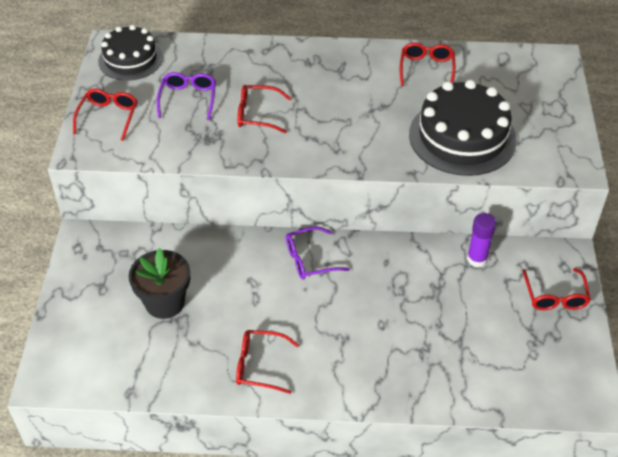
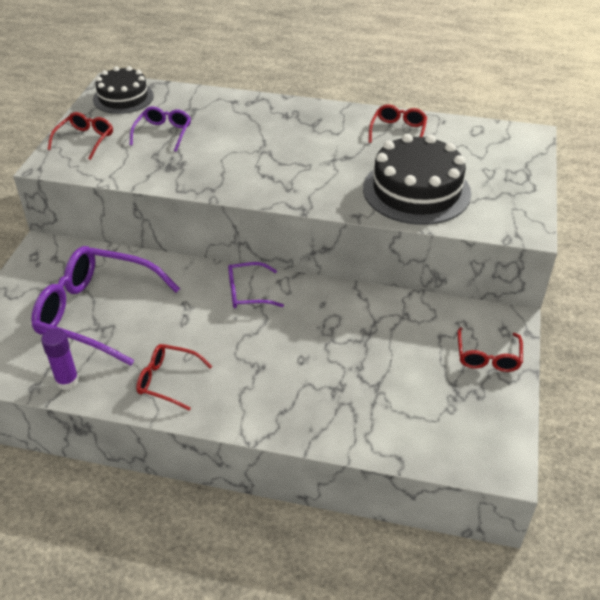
camera: 10 degrees right, 5 degrees down
(165, 302) = (96, 312): black flower pot -> purple glasses
(257, 114) = (222, 152): red glasses -> none
(477, 259) = (415, 312): purple glue stick -> purple glue stick (67, 381)

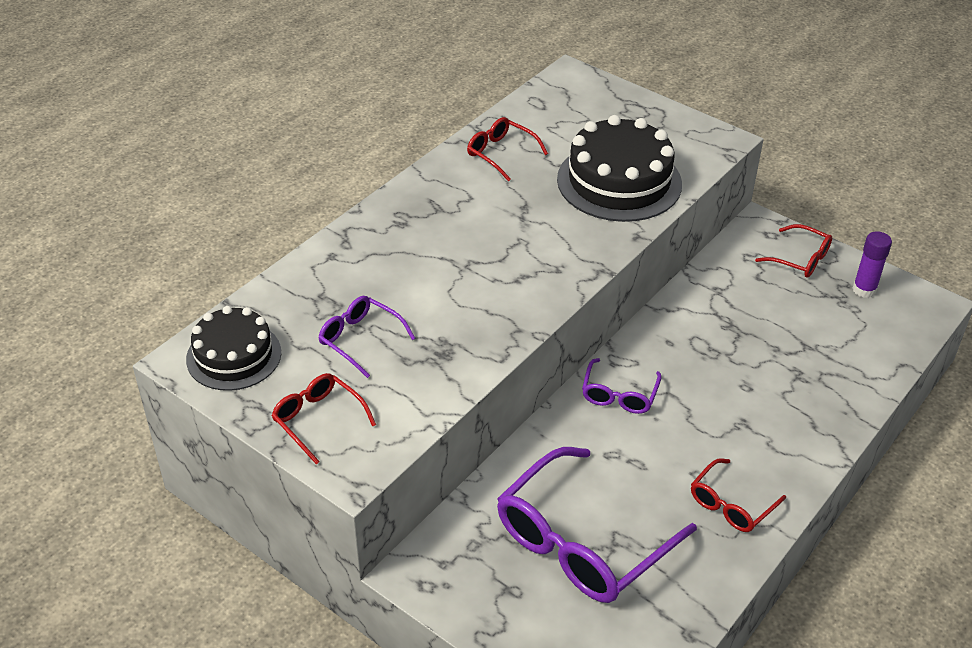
camera: 65 degrees left, 0 degrees up
(67, 381) = (693, 598): purple glue stick -> purple glue stick (864, 290)

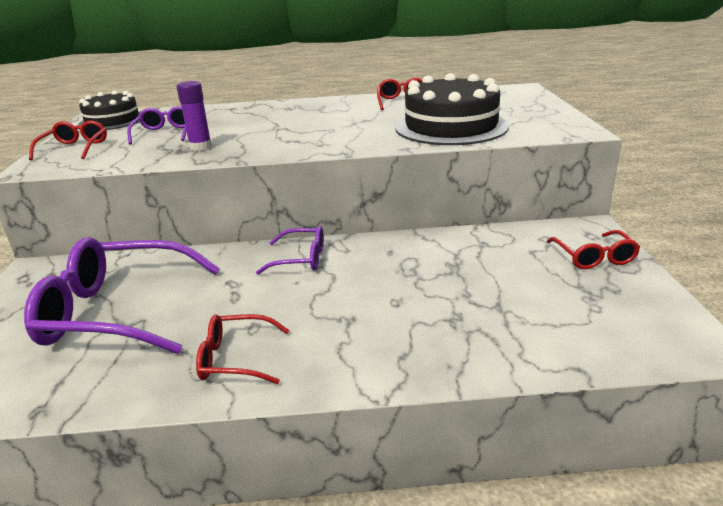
camera: 50 degrees right, 15 degrees down
(619, 395) = (301, 259): purple glasses -> purple glasses turned 150 degrees counterclockwise
(864, 290) = (629, 301): purple glue stick -> purple glue stick (200, 147)

